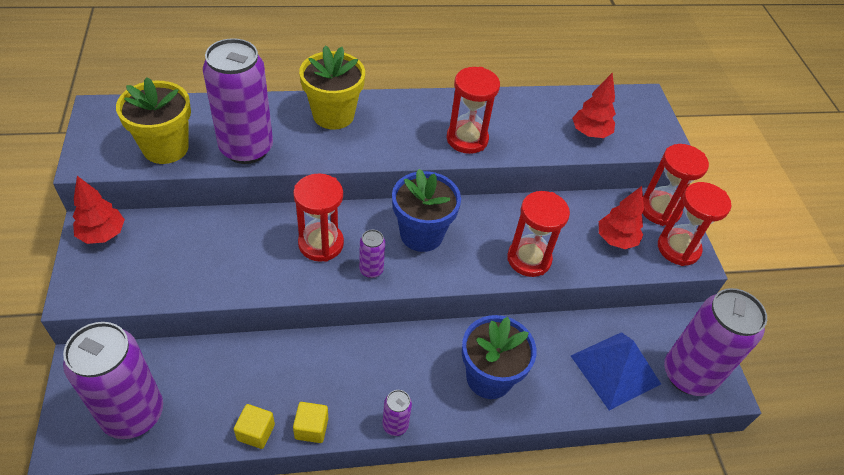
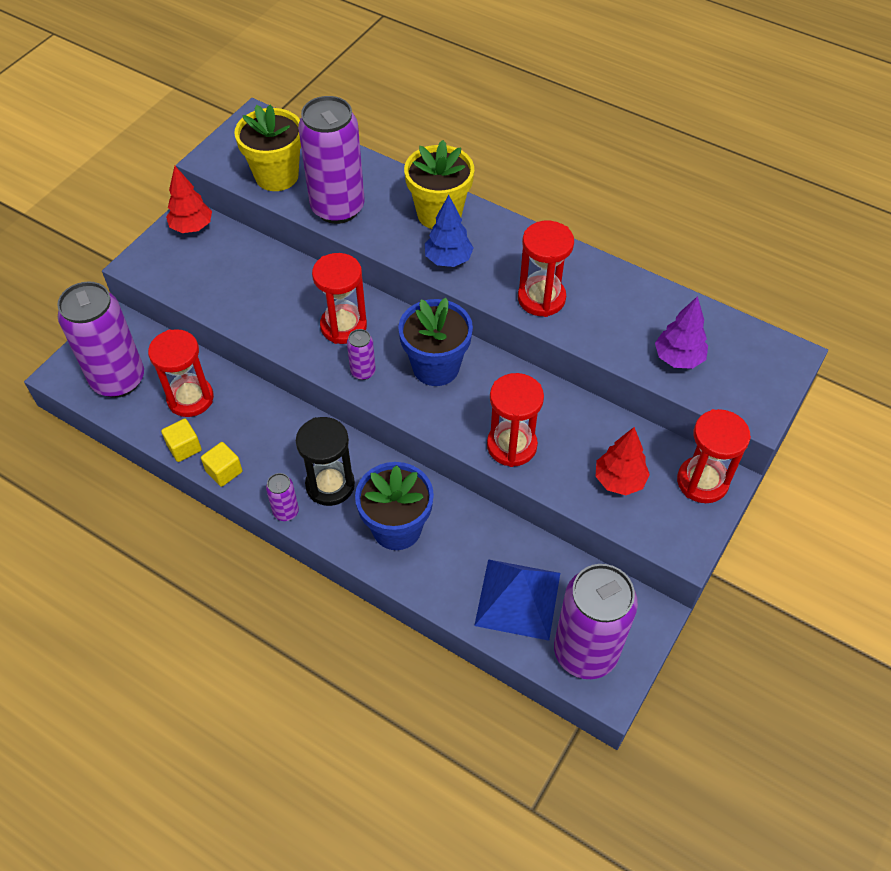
camera: 45 degrees right, 5 degrees up
(374, 145) = (448, 260): none -> blue tree
(409, 379) = (330, 485): none -> black hourglass
(590, 133) = (678, 358): red tree -> purple tree
(678, 248) = (678, 528): red hourglass -> red hourglass (190, 398)

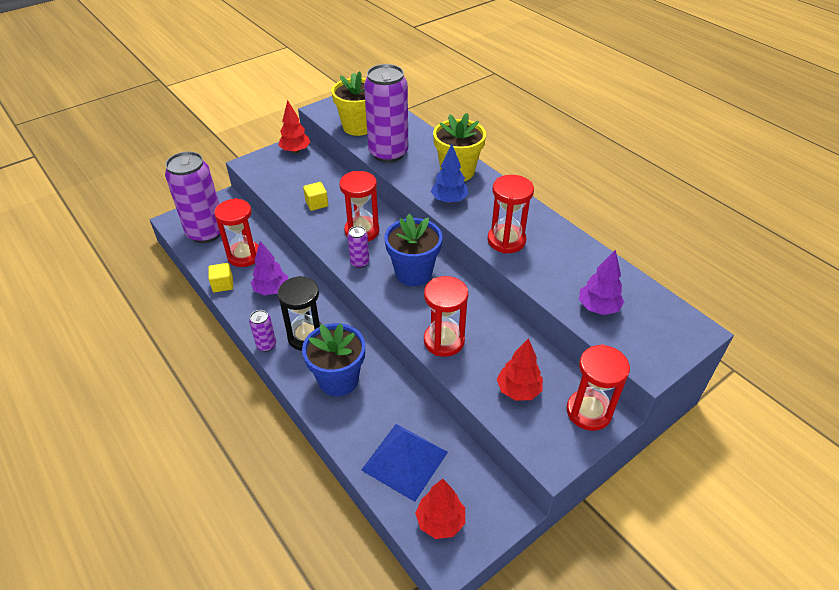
camera: 20 degrees right, 10 degrees down
(224, 471) = (240, 307): yellow cube -> yellow cube (317, 203)
(252, 436) = (271, 290): none -> purple tree
(585, 652) = (440, 521): purple can -> red tree

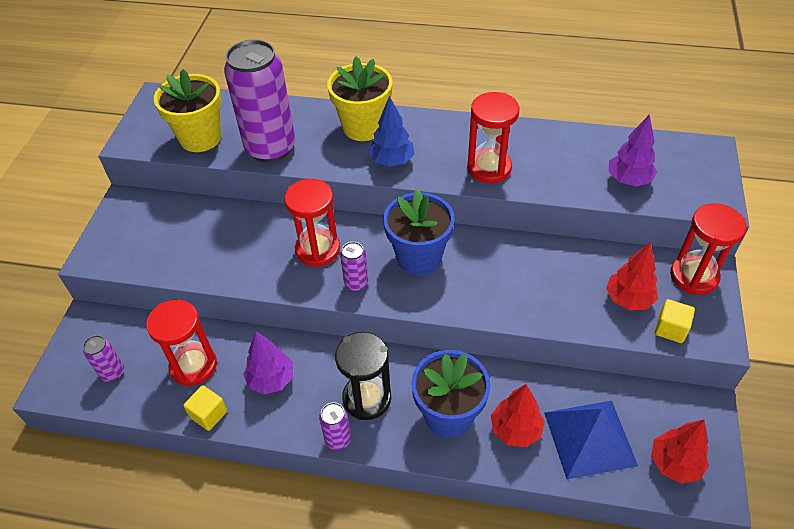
camera: 40 degrees left, 5 degrees up
(206, 233) = (112, 373): purple can -> purple can, size x0.44
(295, 151) = (132, 208): red tree -> red tree (515, 430)
(317, 203) = (233, 252): yellow cube -> yellow cube (670, 329)
(444, 341) = (522, 302): red hourglass -> none

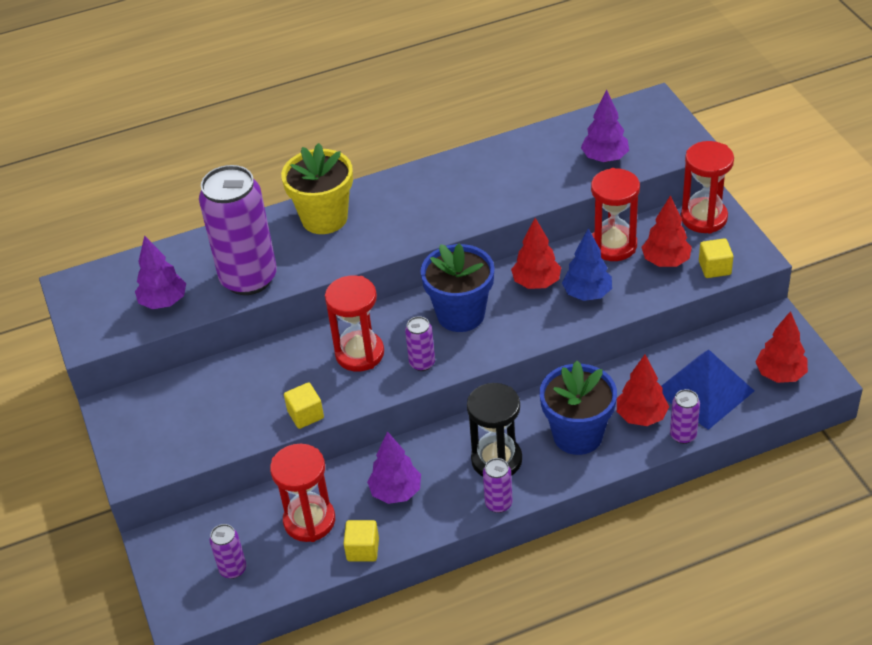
camera: 30 degrees left, 5 degrees down
(200, 138) = (164, 302): yellow flower pot -> purple tree
(238, 279) = (305, 415): none -> yellow cube
(392, 161) = (381, 236): blue tree -> blue tree (587, 294)
(489, 168) = (476, 202): red hourglass -> red hourglass (613, 245)
(500, 262) = (536, 283): none -> red tree
(539, 471) = (683, 435): none -> purple can

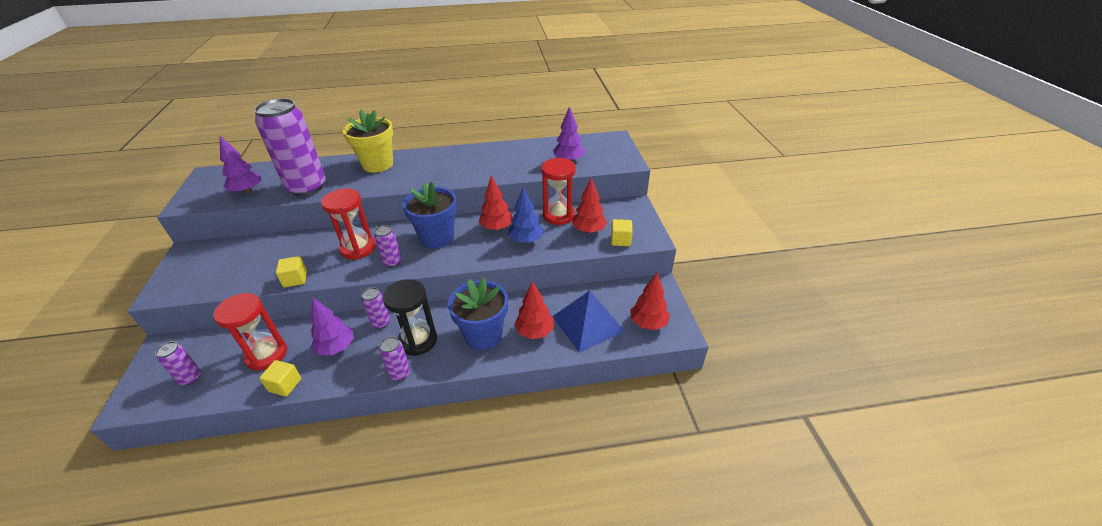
camera: 10 degrees right, 5 degrees down
(683, 435) = (558, 352): purple can -> purple can (381, 323)
(704, 218) = (626, 210): red hourglass -> none

